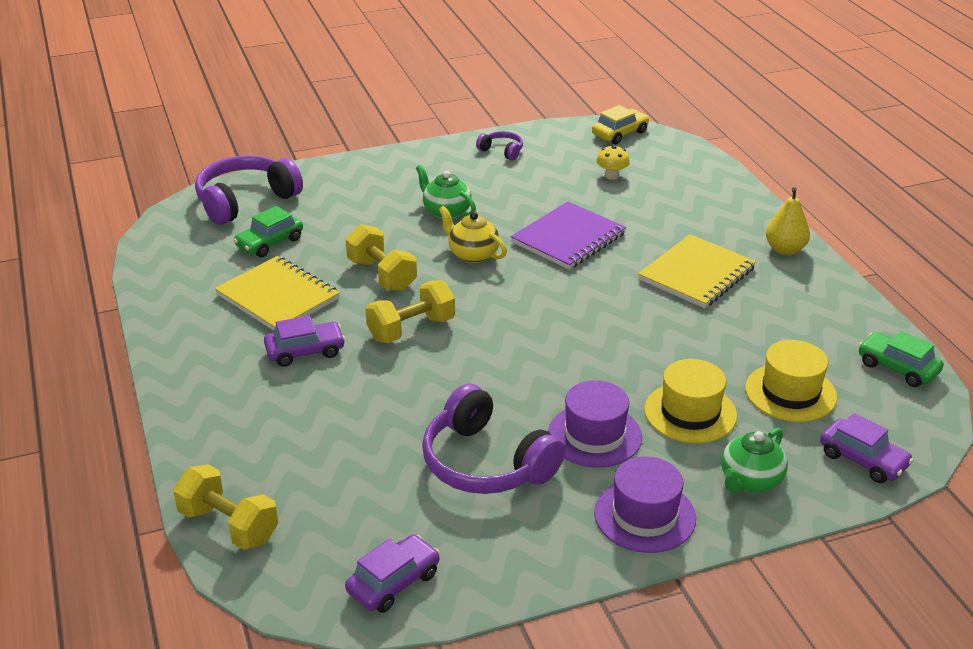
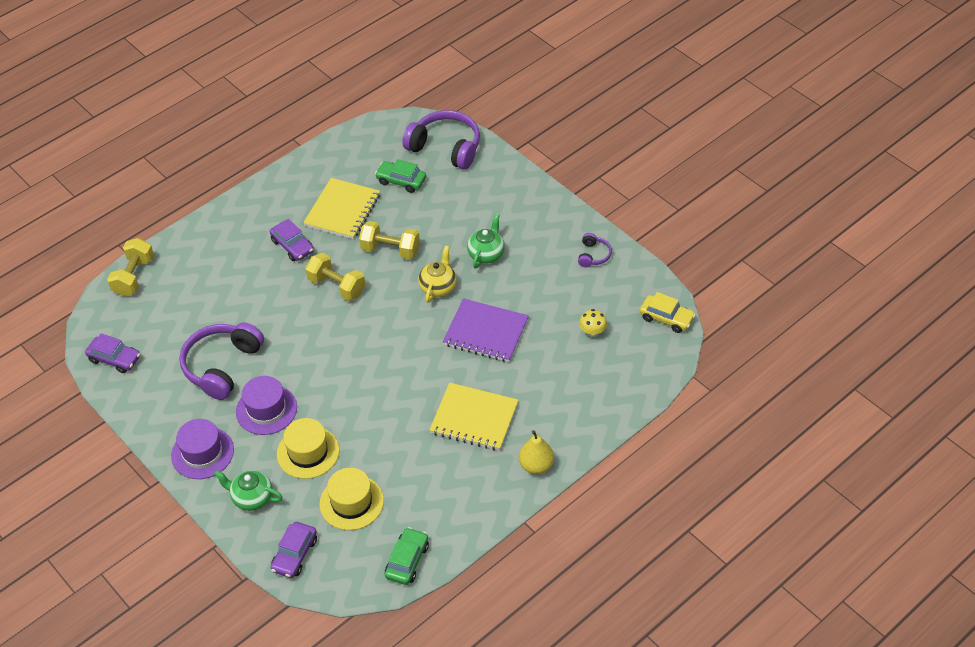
camera: 70 degrees right, 15 degrees up
(382, 275) = (390, 250): yellow dumbbell -> yellow dumbbell turned 75 degrees clockwise

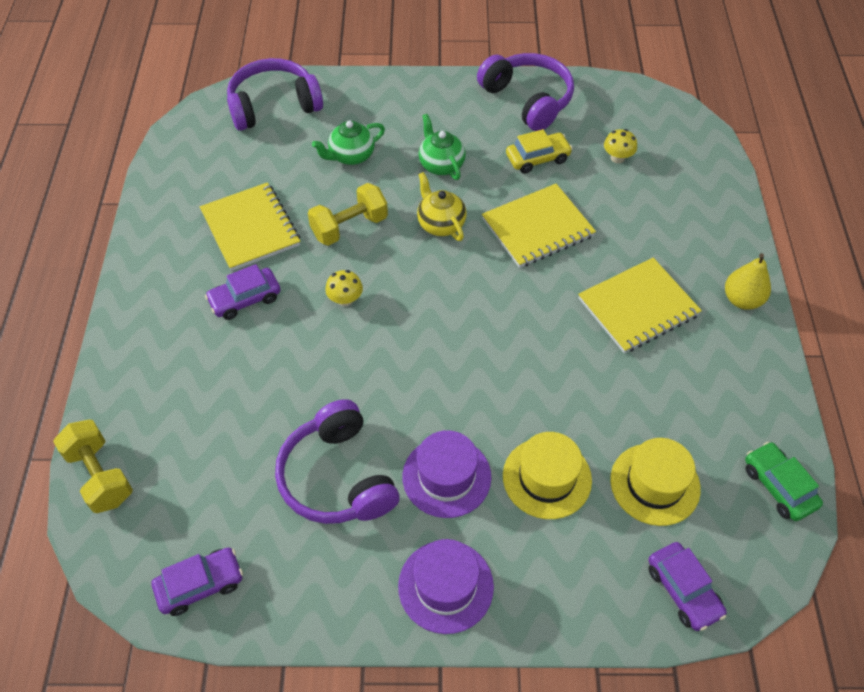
camera: 50 degrees left, 5 degrees up
(252, 498) = (562, 579): green teapot -> green teapot (351, 156)
(292, 246) = (245, 299): purple car -> purple car turned 150 degrees clockwise
(337, 286) = (345, 299): yellow dumbbell -> yellow mushroom
(401, 181) = (272, 161): green car -> none
(486, 332) = (537, 228): purple notebook -> yellow notebook
(593, 255) = (527, 100): purple headphones -> purple headphones, size x2.11
(666, 318) = (652, 104): yellow car -> yellow car (537, 158)

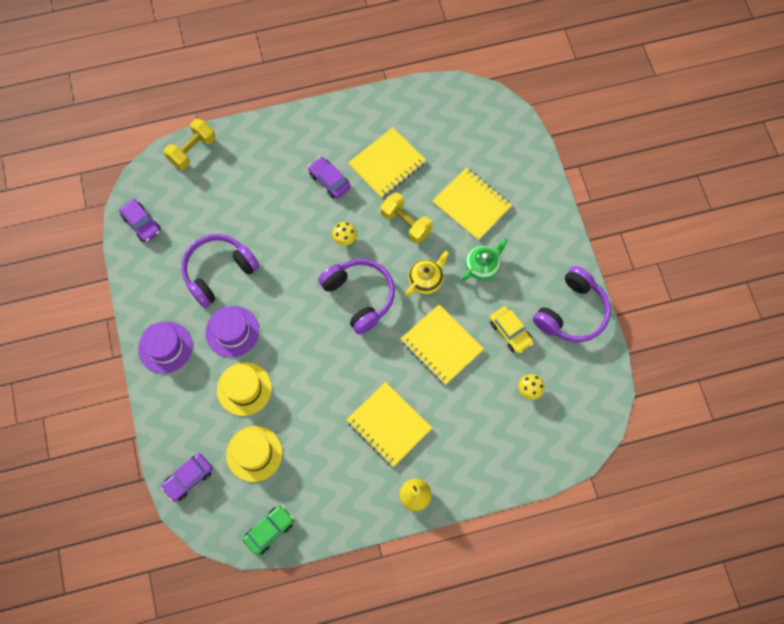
camera: 75 degrees right, 15 degrees up
(273, 106) = (504, 139): purple headphones -> purple headphones (359, 296)
(351, 156) = (471, 205): green teapot -> yellow notebook

